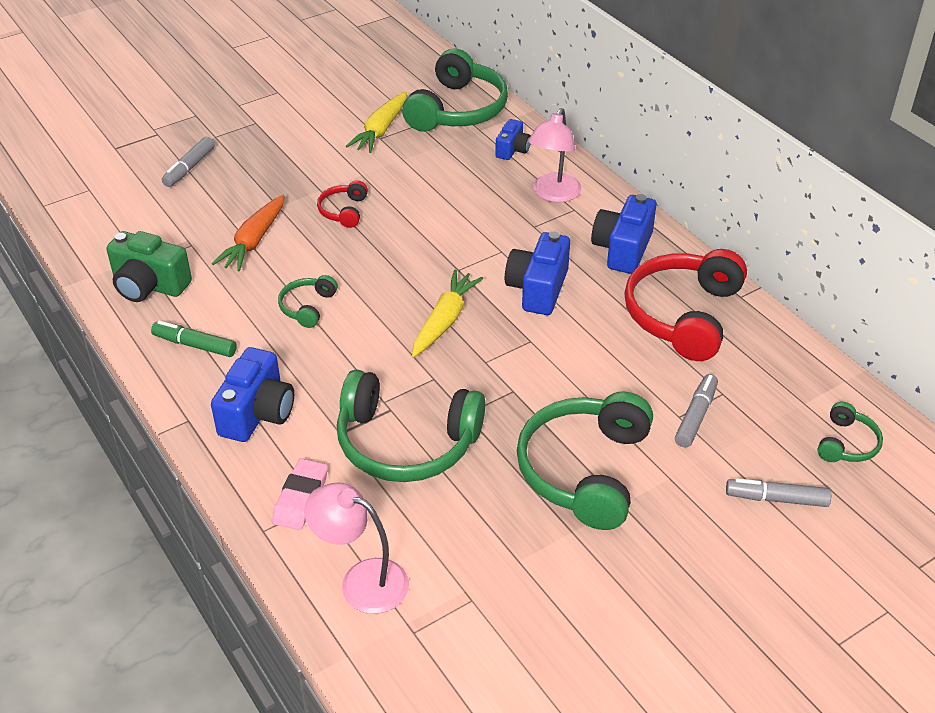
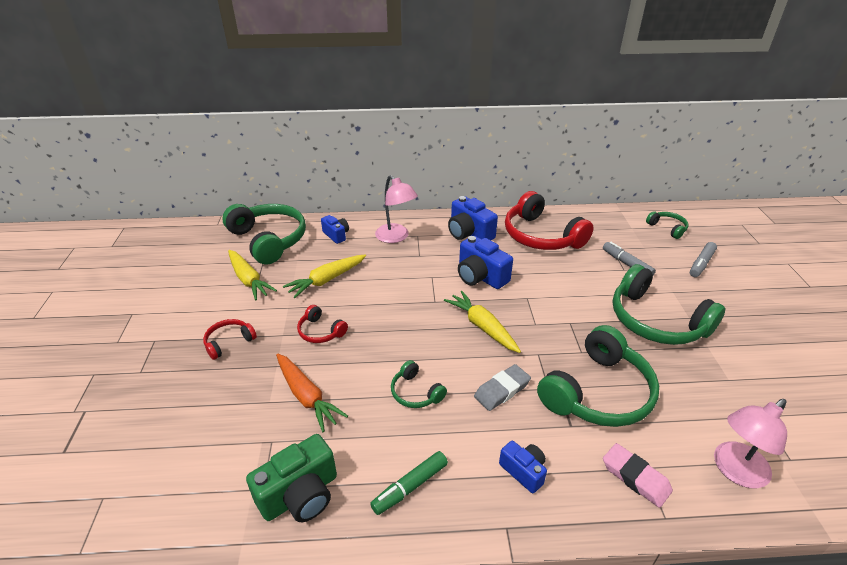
camera: 60 degrees left, 5 degrees down
(189, 168) = (163, 405): grey marker -> none
(257, 413) = (523, 471): blue camera -> blue camera, size x0.59
(285, 164) = (229, 342): none -> red headphones
(355, 366) = (502, 390): none -> grey eraser
(426, 179) = (326, 280): none -> yellow carrot

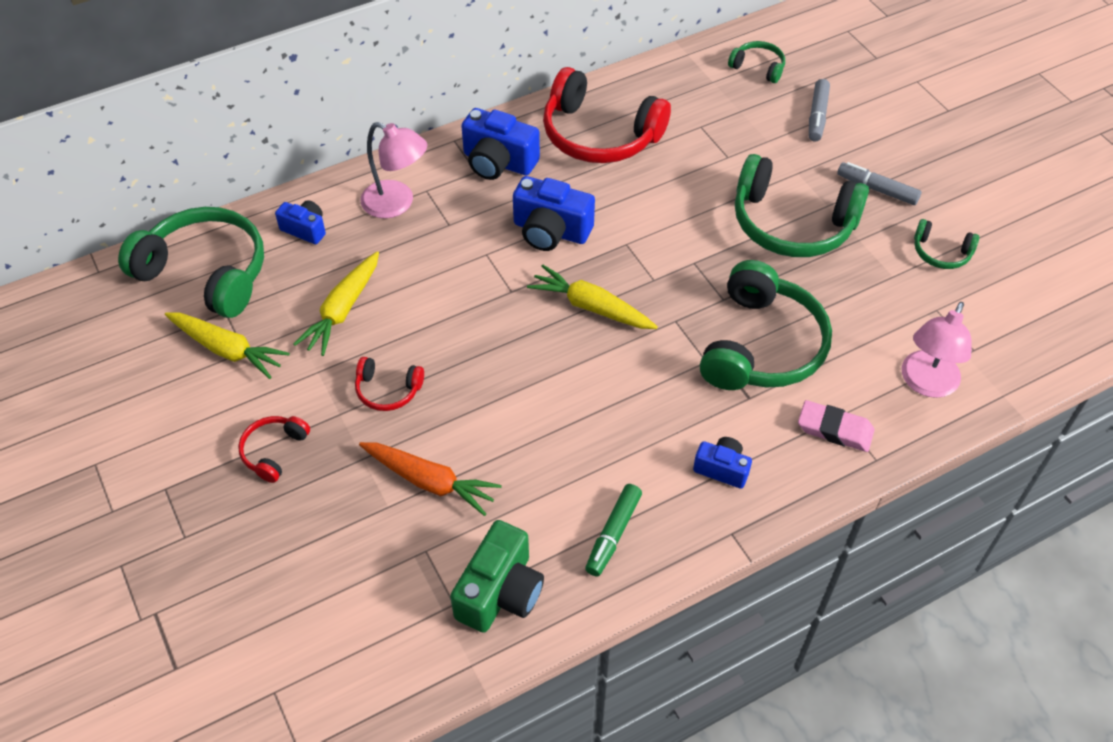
camera: 25 degrees left, 15 degrees up
(415, 392) = (558, 425): green headphones -> green headphones (941, 252)
(502, 390) = (655, 384): grey eraser -> none
(626, 264) = (727, 146): grey marker -> grey marker (877, 189)

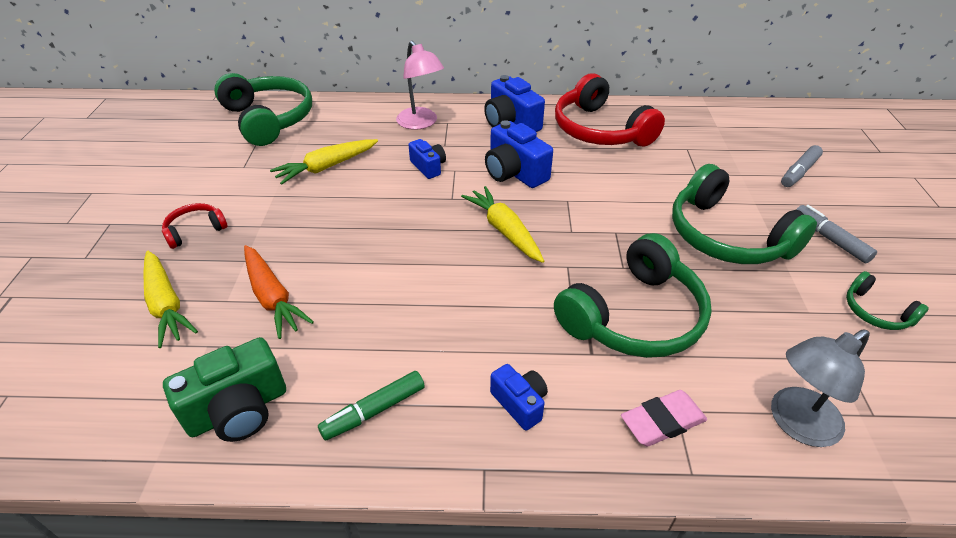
camera: 30 degrees right, 10 degrees down
(227, 350) = (234, 162): yellow carrot -> yellow carrot (166, 304)
(305, 229) = (350, 117): blue camera -> blue camera (428, 167)
(388, 390) = (306, 225): red headphones -> none
(758, 67) = (763, 128): green headphones -> none
(834, 429) = (662, 421): pink eraser -> pink eraser turned 75 degrees counterclockwise
(926, 383) = (795, 423): pink lamp -> grey lamp

